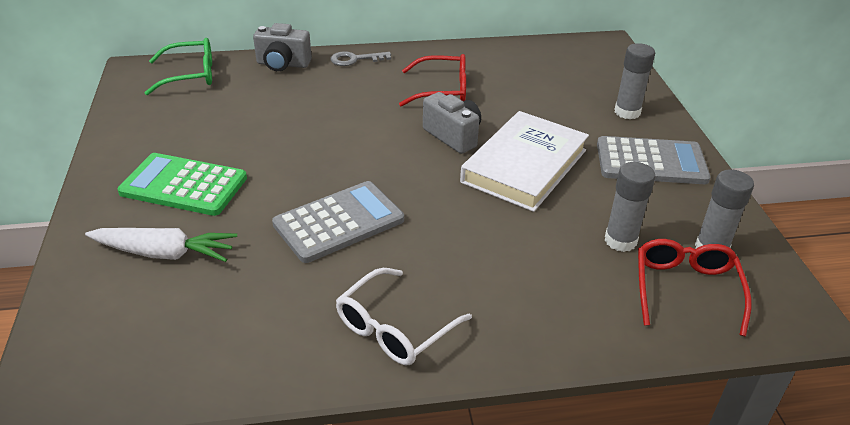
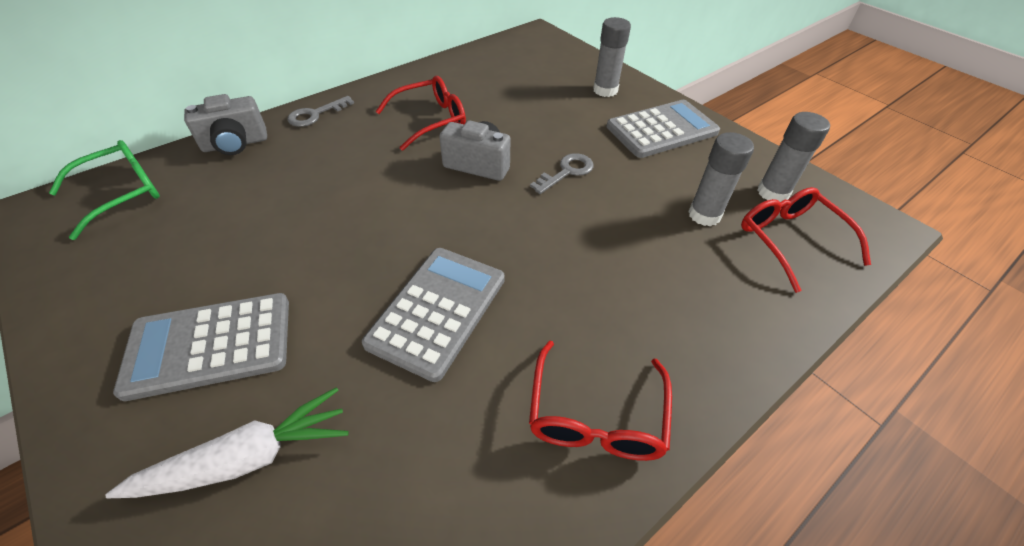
camera: 30 degrees left, 10 degrees up
(184, 185) = (210, 345): green calculator -> grey calculator
(394, 328) = (596, 416): white glasses -> red glasses
(524, 166) = (567, 172): white book -> grey key

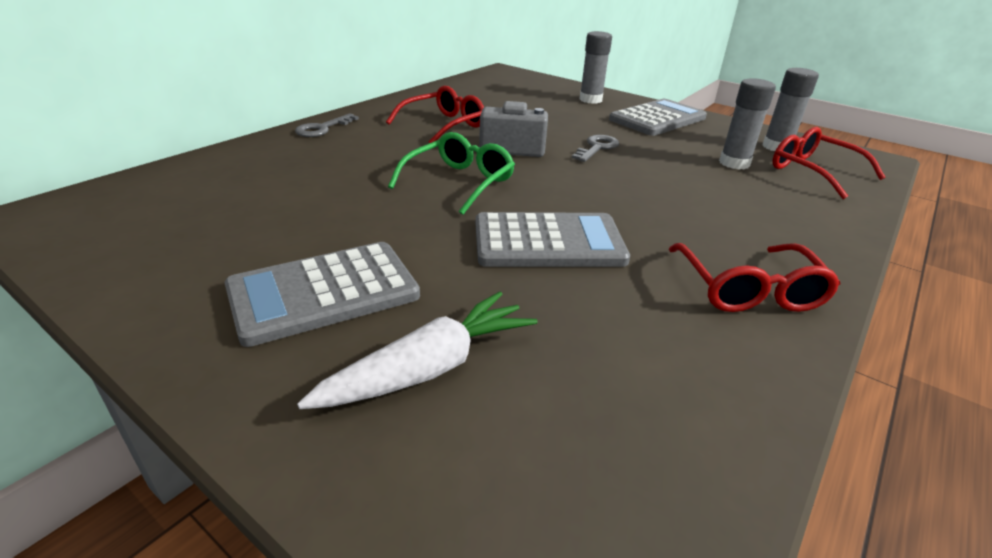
camera: 15 degrees left, 15 degrees down
(122, 193) = (136, 195): green glasses -> green glasses (459, 182)
(235, 144) = (248, 153): grey camera -> none
(437, 310) = (548, 242): grey calculator -> grey calculator turned 75 degrees clockwise

